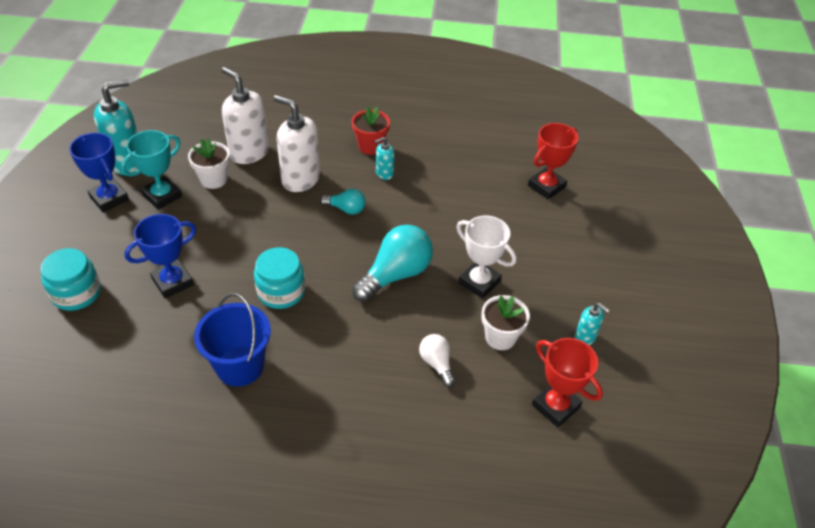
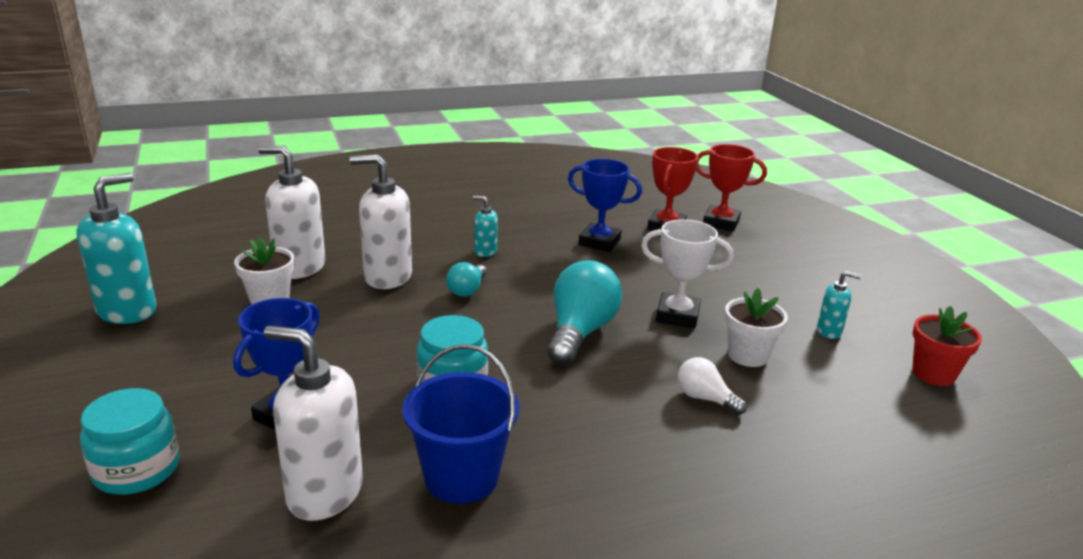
camera: 25 degrees left, 20 degrees down
(109, 199) = (122, 352): blue trophy -> blue trophy (599, 242)
(160, 347) = (324, 493): none -> white soap dispenser
(162, 196) = (205, 332): turquoise trophy -> none
(346, 209) = (467, 290): turquoise light bulb -> turquoise light bulb turned 120 degrees clockwise
(370, 146) = (448, 233): red flower pot -> red flower pot (933, 374)
(384, 173) = (485, 252): turquoise soap dispenser -> turquoise soap dispenser turned 75 degrees clockwise
(555, 406) = (865, 397): red trophy -> red trophy (721, 223)

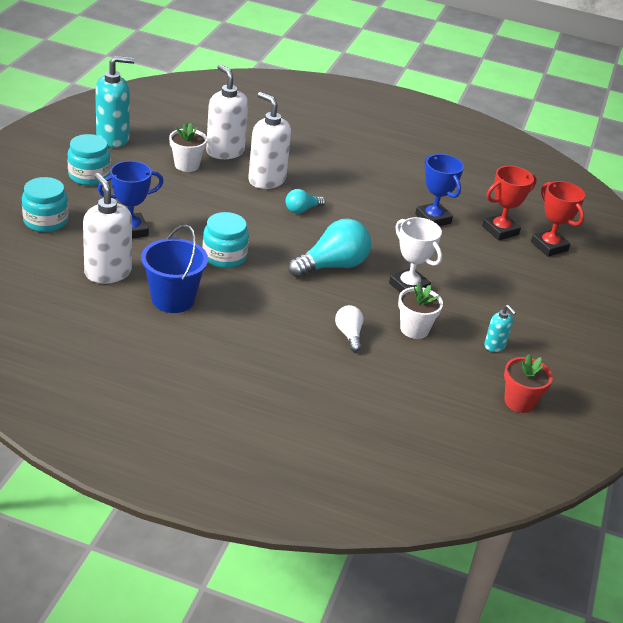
camera: 35 degrees right, 10 degrees up
(142, 372) = (89, 176): none -> turquoise jar
(485, 252) = (346, 191): turquoise soap dispenser -> none

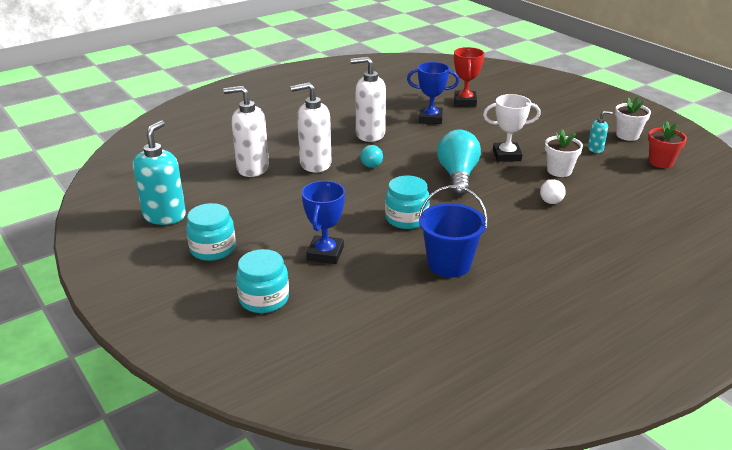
camera: 50 degrees left, 5 degrees down
(108, 272) = (381, 287): white soap dispenser -> white soap dispenser (370, 134)
(187, 165) = (252, 192): white flower pot -> white flower pot (627, 135)
(349, 335) = (550, 198): white light bulb -> white light bulb turned 105 degrees counterclockwise
(549, 246) = (496, 93): red trophy -> none

